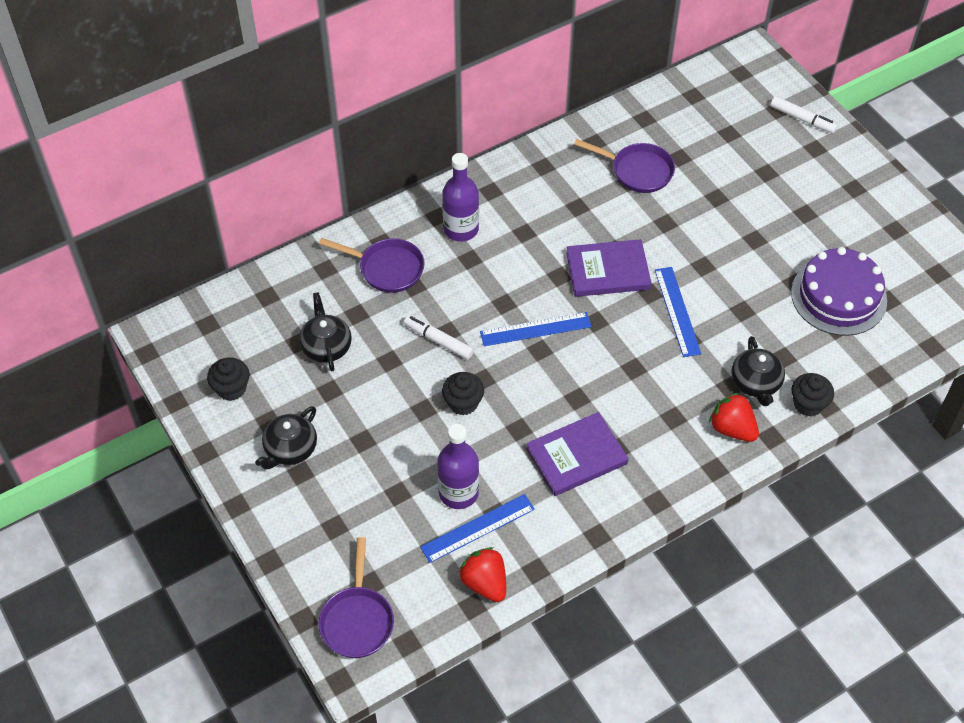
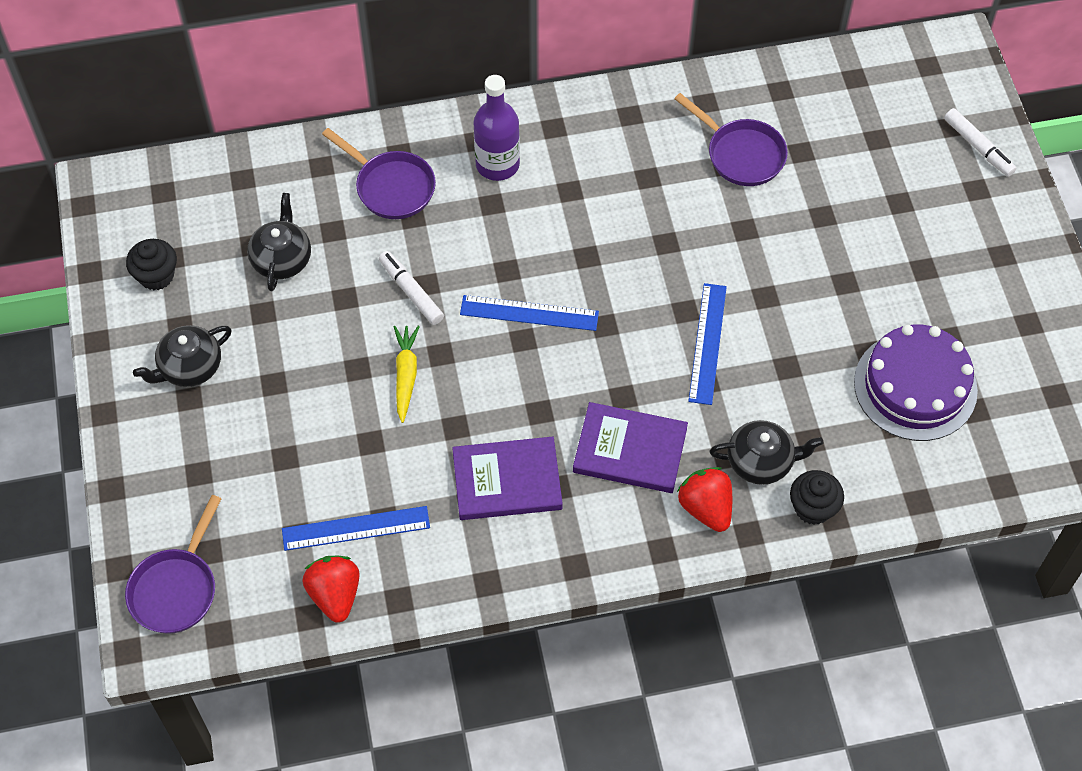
camera: 20 degrees right, 5 degrees up
(458, 493) = (353, 480): purple bottle -> none
(463, 403) = (406, 375): black cupcake -> yellow carrot
(608, 271) = (647, 268): purple book -> purple book (630, 450)
(755, 383) = (761, 461): black teapot -> black teapot turned 105 degrees counterclockwise

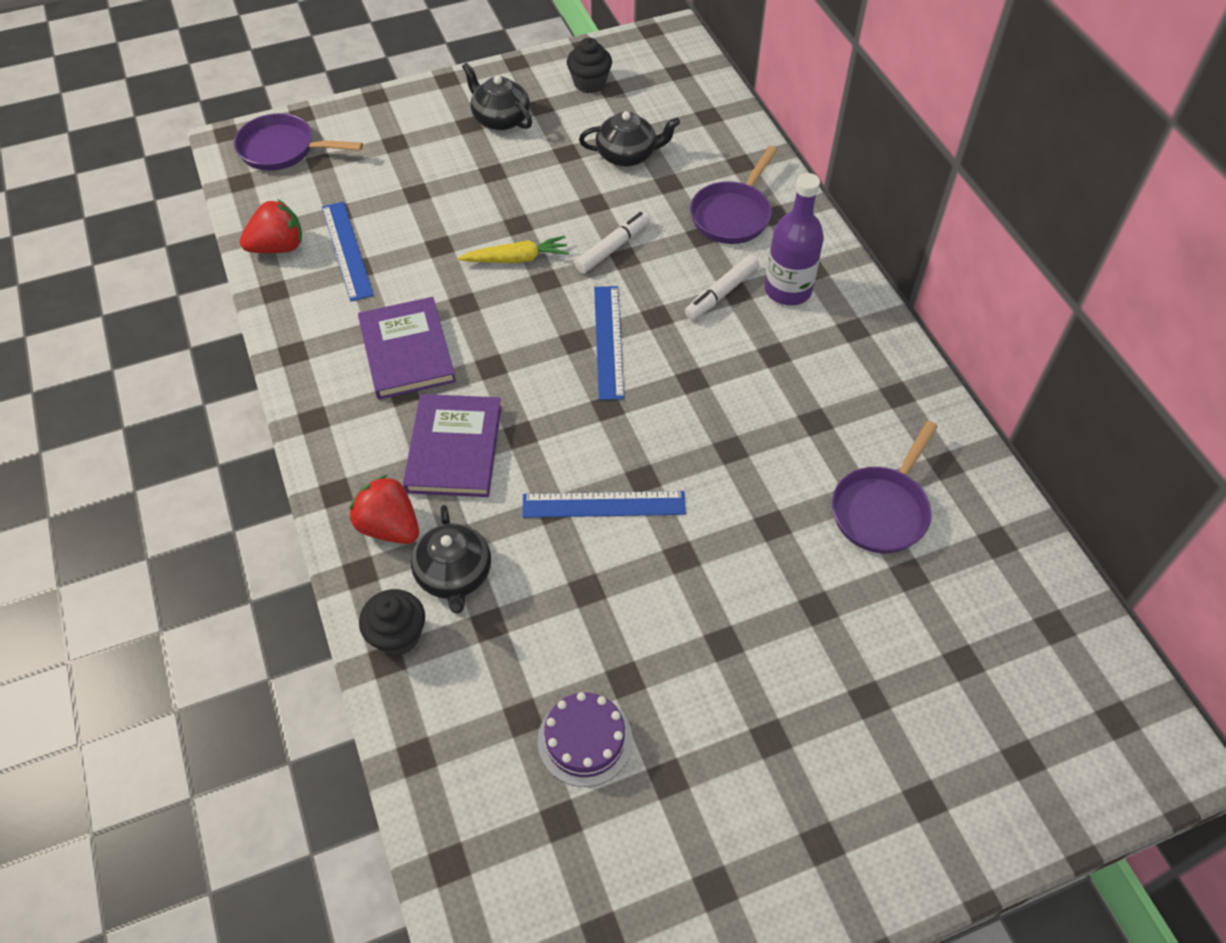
camera: 80 degrees right, 5 degrees down
(706, 508) = (389, 527): red strawberry -> red strawberry turned 105 degrees counterclockwise
(915, 386) = (585, 740): purple cake -> purple cake, size x0.59
(978, 147) = (1000, 798): white marker -> white marker (721, 293)

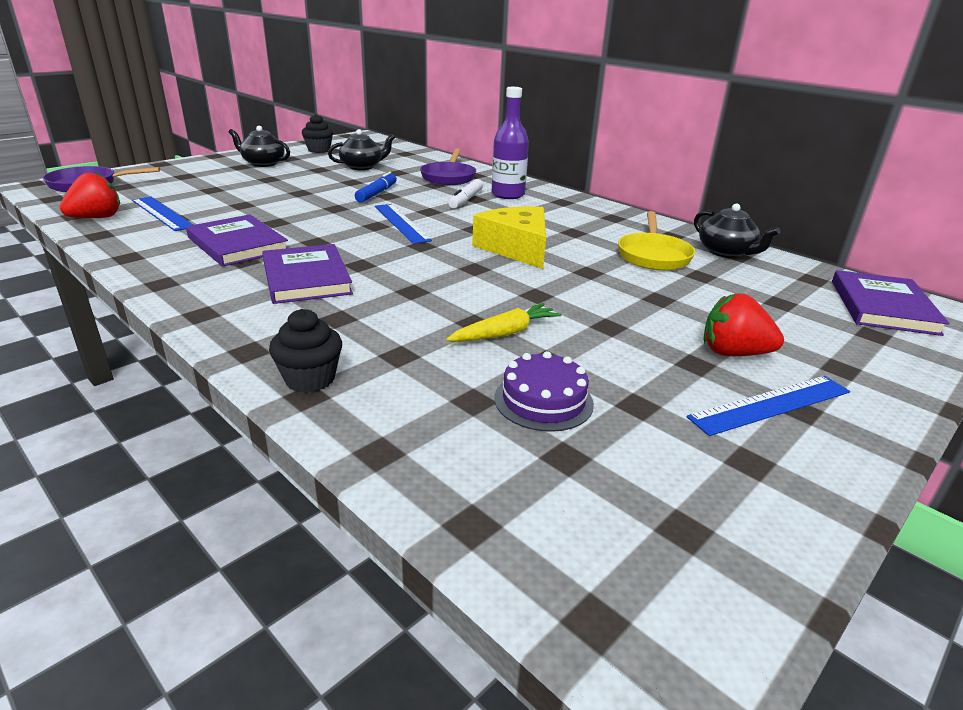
camera: 25 degrees left, 25 degrees down
(389, 527) = (266, 322): red strawberry -> red strawberry (733, 353)
(454, 575) = (347, 336): black teapot -> black teapot (726, 252)
(516, 259) = (307, 203): yellow carrot -> yellow carrot (505, 333)
(604, 504) = (454, 283): blue ruler -> blue ruler (771, 404)
(612, 248) = (377, 193): white marker -> blue marker
(718, 444) = (517, 248): none -> yellow cheese
(882, 510) = (653, 255): purple pan -> yellow pan
(1092, 712) = (883, 307): none -> purple book

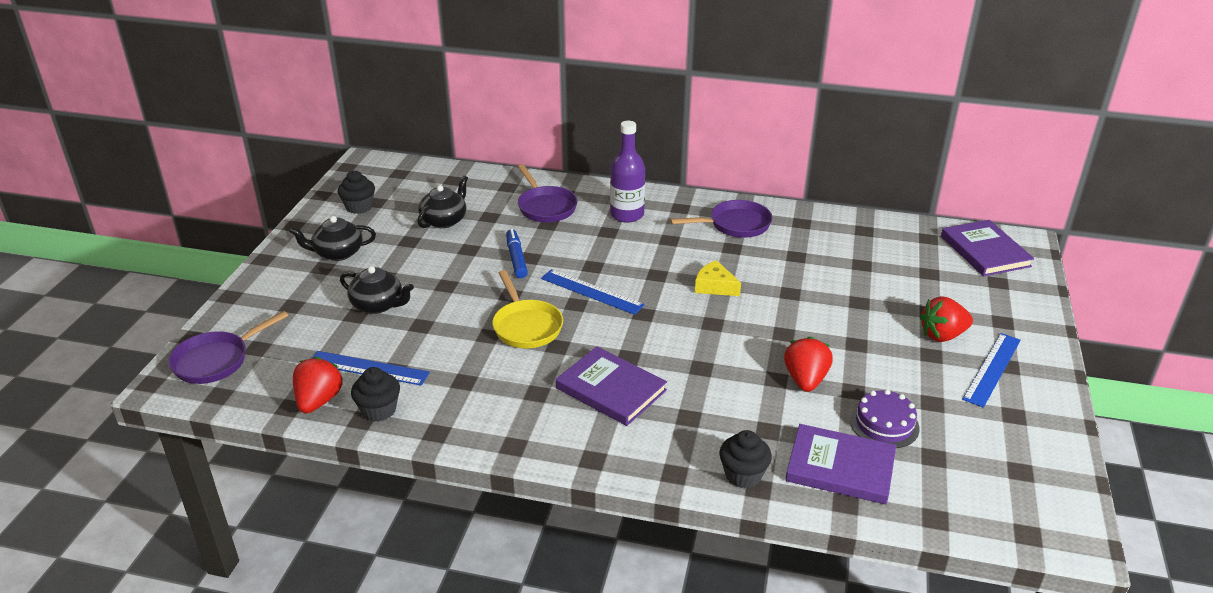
camera: 30 degrees left, 5 degrees up
(120, 234) = (379, 410): none -> black cupcake
(238, 244) = (501, 377): purple book -> purple book (840, 467)
(466, 200) = (602, 237): white marker -> none
(505, 333) = (805, 380): yellow carrot -> red strawberry
(517, 248) = (714, 286): yellow cheese -> yellow cheese, size x0.58
(599, 221) = (735, 225): none -> purple pan
(653, 255) = (812, 254): yellow pan -> yellow pan (526, 326)
(726, 252) = (854, 229): black teapot -> black teapot (378, 305)

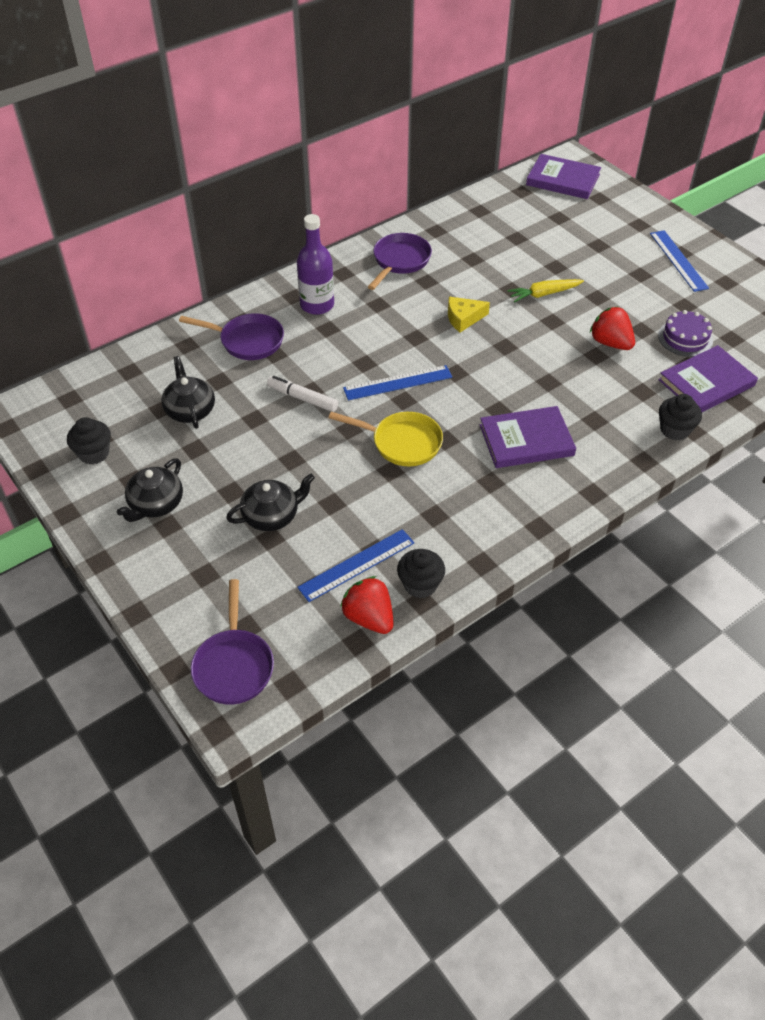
camera: 50 degrees left, 15 degrees up
(516, 258) = (302, 398): blue marker -> white marker
(811, 313) = (544, 294): none -> yellow carrot
(942, 335) = (627, 257): red strawberry -> none

